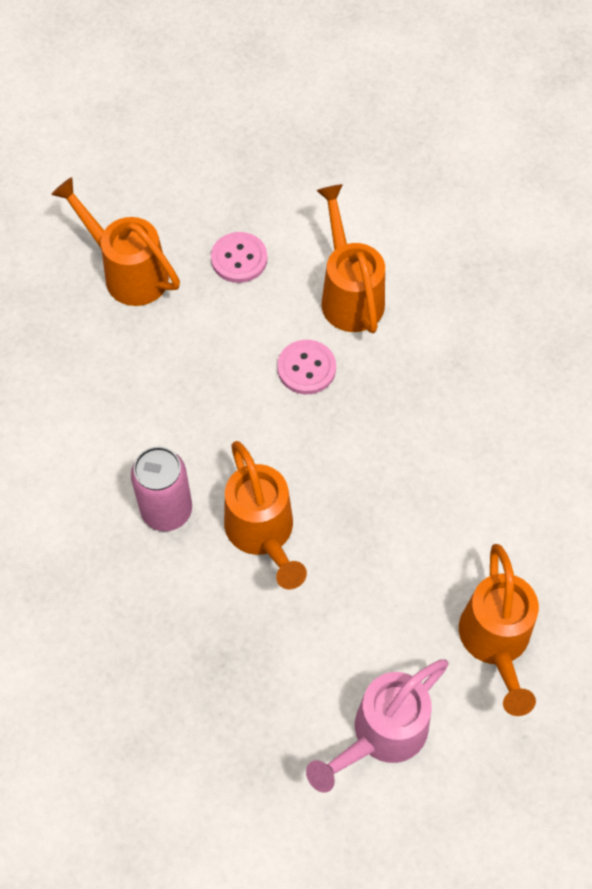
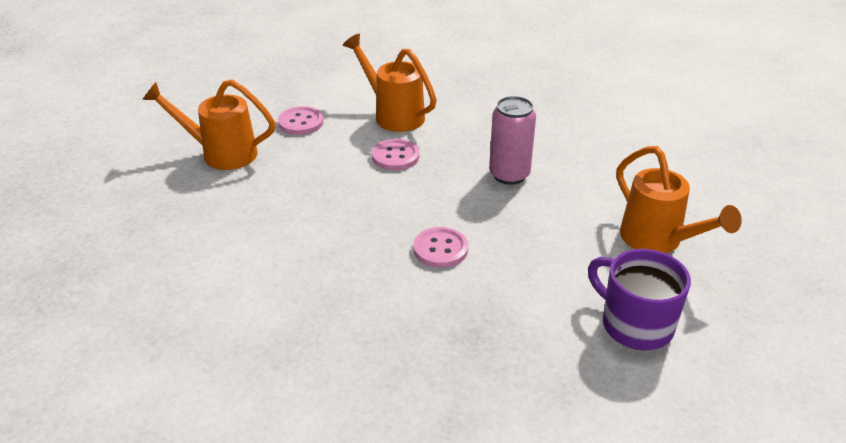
camera: 30 degrees left, 25 degrees down
(166, 510) = (354, 265): pink can -> pink can (509, 175)
(263, 533) = (440, 249): orange watering can -> pink button
(381, 735) = (635, 325): pink watering can -> purple mug

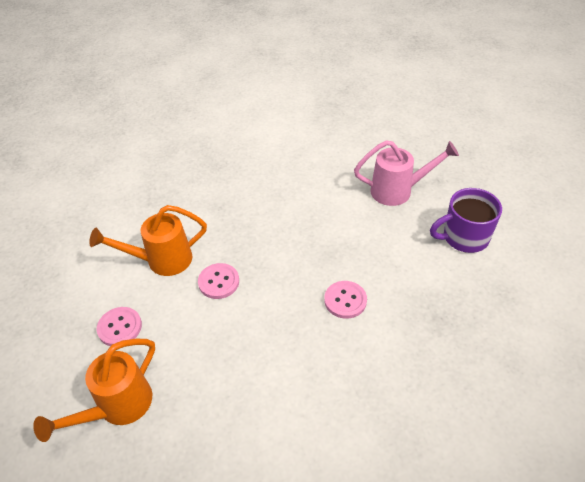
camera: 60 degrees left, 10 degrees up
(509, 175) = (288, 227): pink can -> none
(658, 240) = (398, 191): orange watering can -> pink watering can

